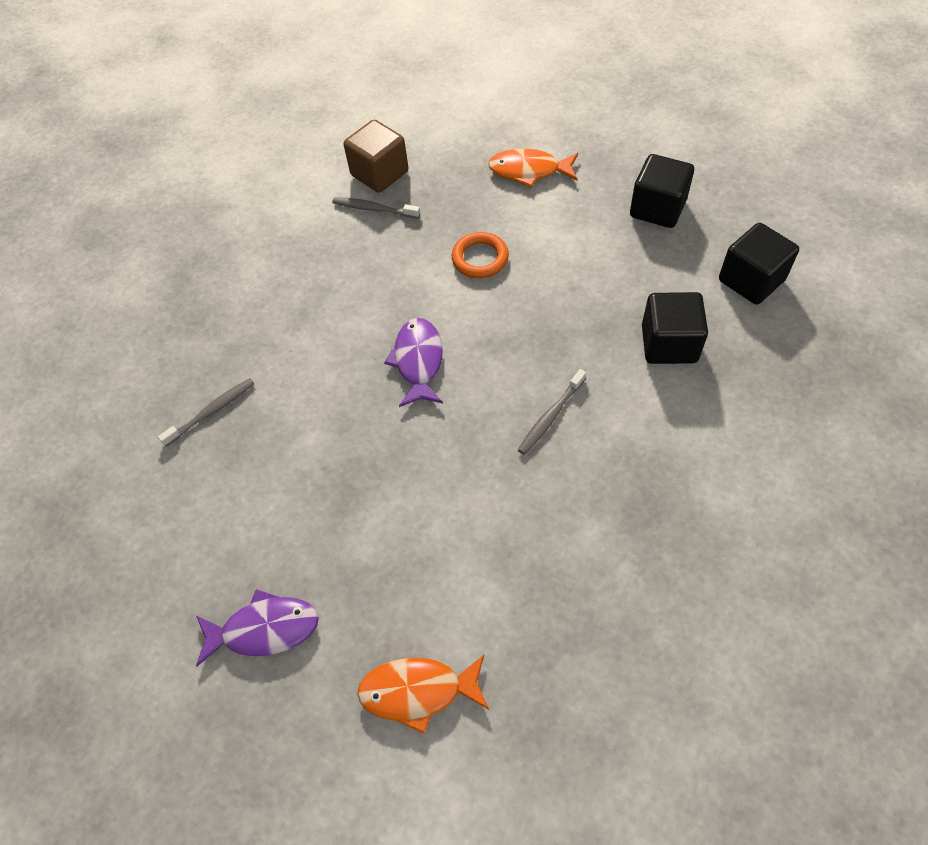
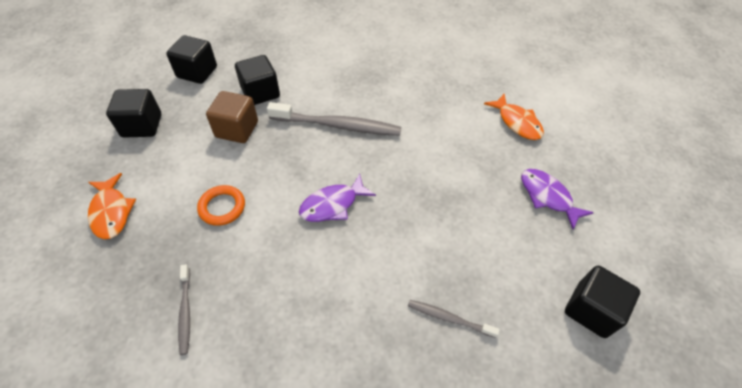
camera: 125 degrees left, 5 degrees down
(108, 561) = (591, 310): none -> black cube
(379, 173) = (133, 332): brown cube -> brown cube (237, 129)
(551, 416) = (337, 125): grey toothbrush -> grey toothbrush, size x1.96

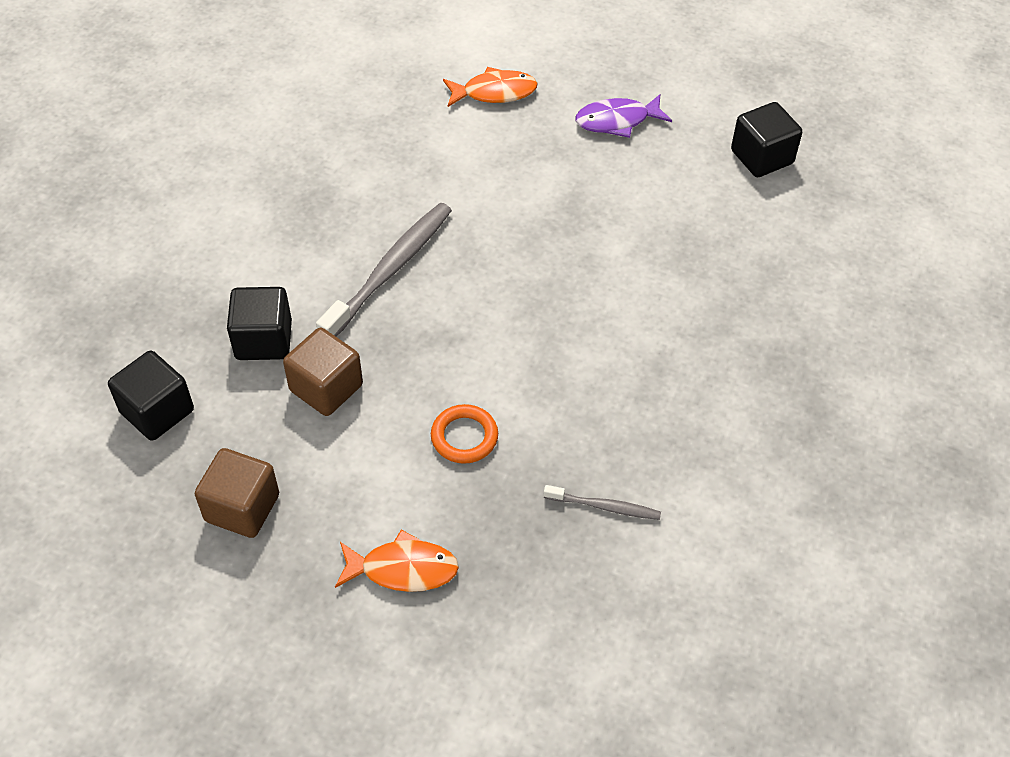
camera: 65 degrees left, 0 degrees up
(142, 125) = (242, 508): black cube -> brown cube
(332, 204) = (523, 319): purple fish -> none
(449, 318) = (721, 269): grey toothbrush -> none

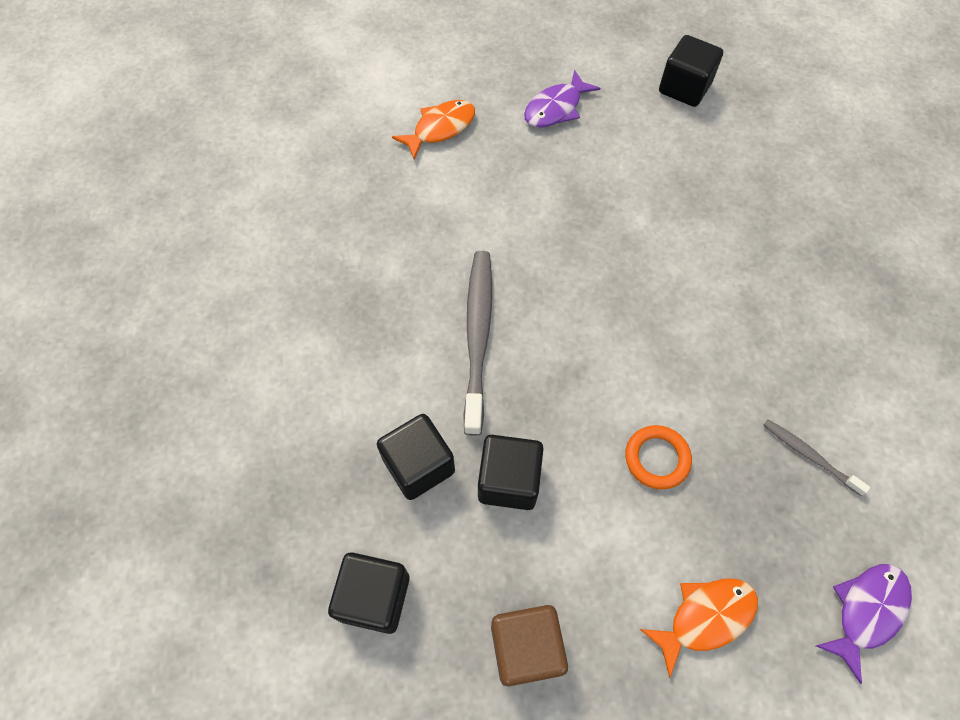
camera: 30 degrees left, 10 degrees up
(326, 388) = (508, 480): brown cube -> black cube
(546, 643) = (866, 611): none -> purple fish
(604, 506) = (810, 456): grey toothbrush -> grey toothbrush turned 120 degrees counterclockwise

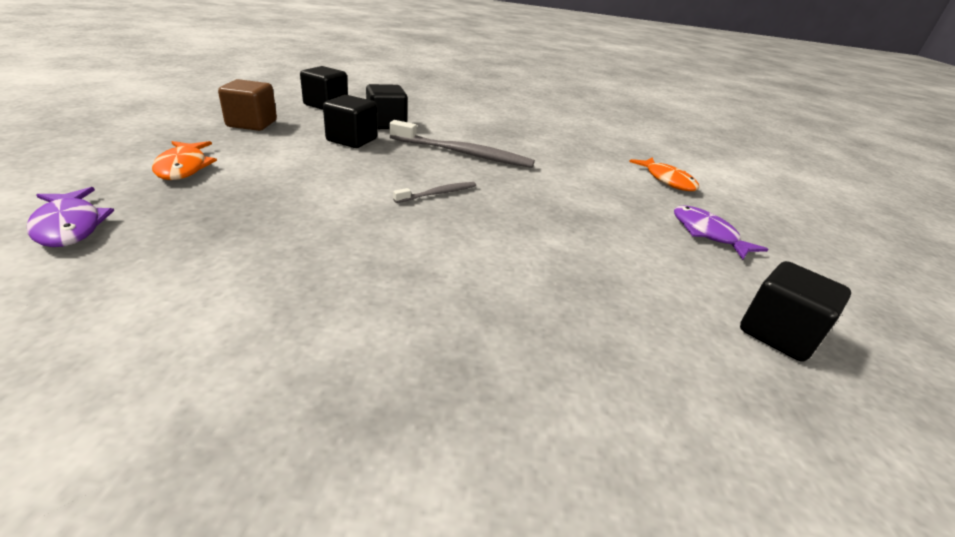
camera: 100 degrees right, 30 degrees down
(657, 458) = (312, 183): orange ring -> none
(810, 456) = (227, 248): grey toothbrush -> grey toothbrush (438, 193)

